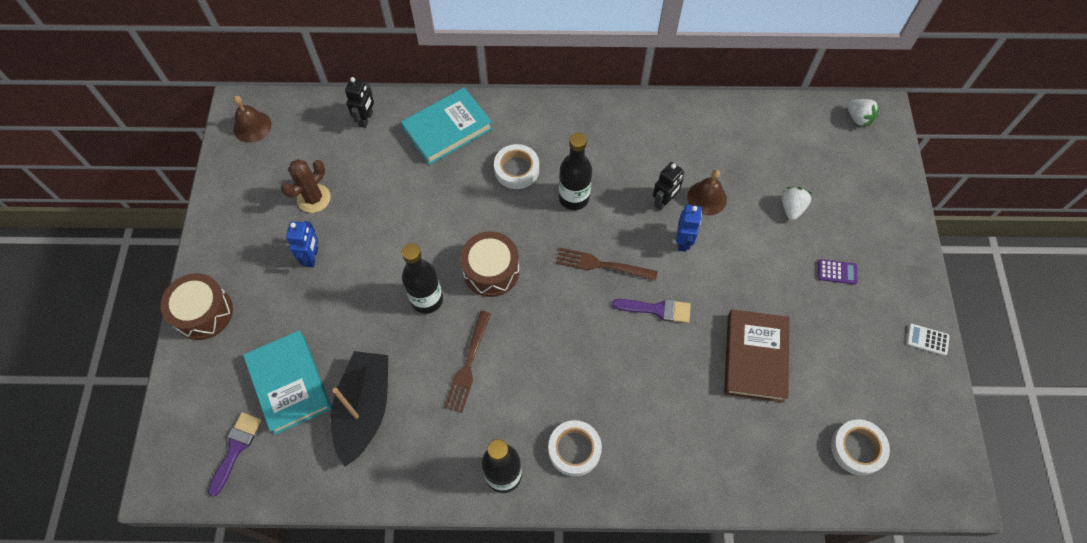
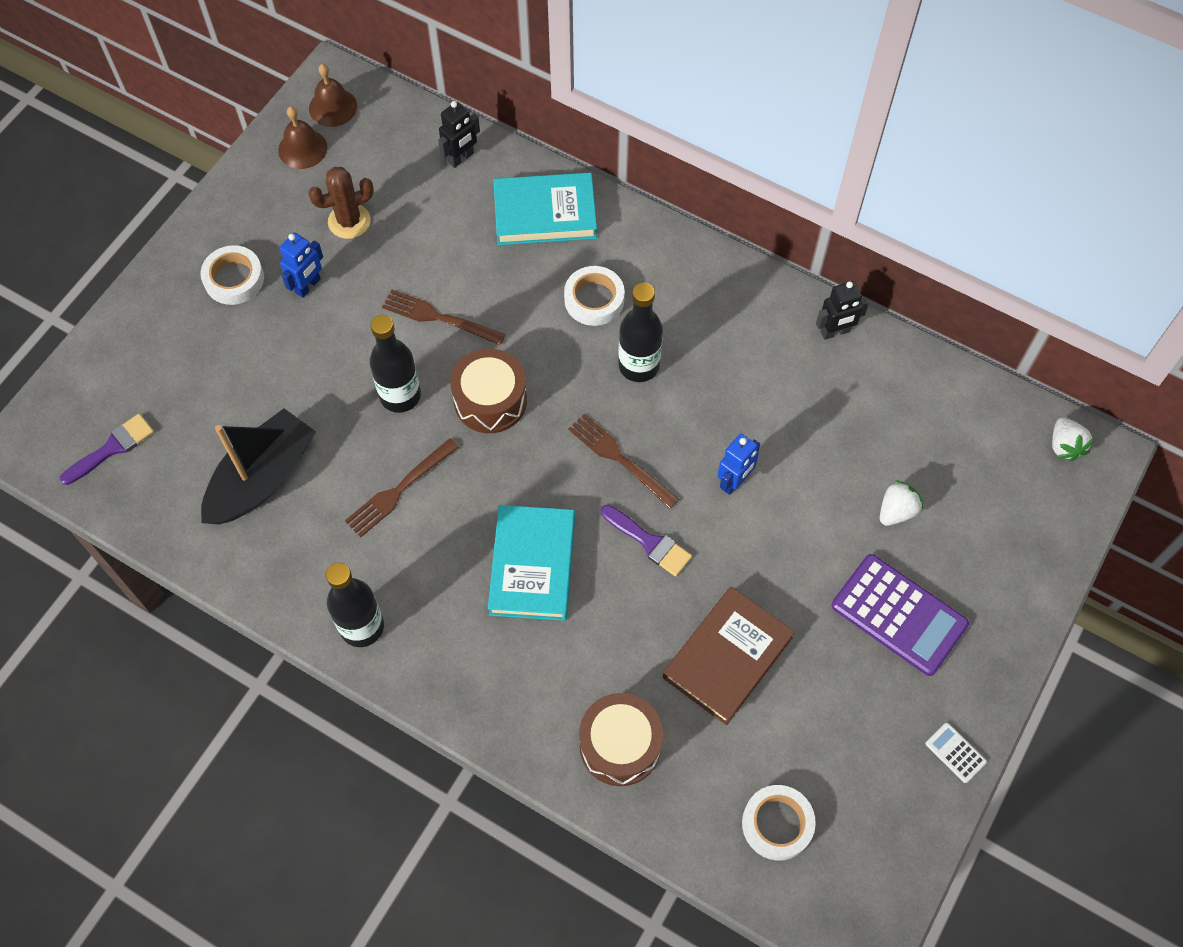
camera: 30 degrees right, 0 degrees up
(203, 312) = (163, 289): brown drum -> brown drum (620, 745)
(289, 384) = (204, 410): turquoise book -> turquoise book (532, 566)
(420, 233) = (439, 318): none -> brown fork
(574, 449) = (454, 643): white tape -> white tape (234, 279)
(664, 201) = (743, 424): black robot -> black robot (835, 332)
(707, 198) = (798, 446): brown bell -> brown bell (302, 149)
(837, 272) = (899, 615): purple calculator -> purple calculator, size x2.30

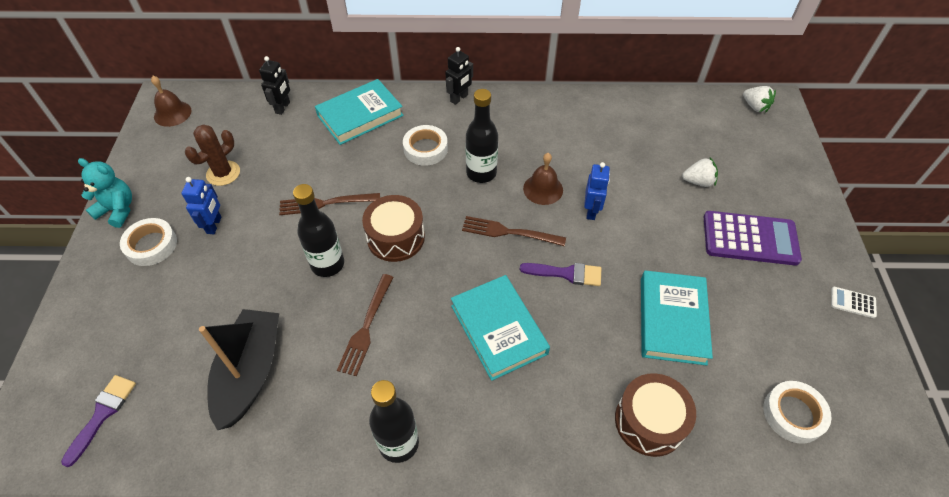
camera: 30 degrees left, 10 degrees down
(219, 216) = (117, 210): none -> turquoise teddy bear
(302, 149) = (163, 145): brown bell -> brown bell (543, 189)
(727, 657) = (672, 320): brown book -> turquoise book
(835, 332) = (584, 105): black robot -> black robot (459, 98)
(896, 511) = (698, 181): white strawberry -> white strawberry turned 75 degrees clockwise

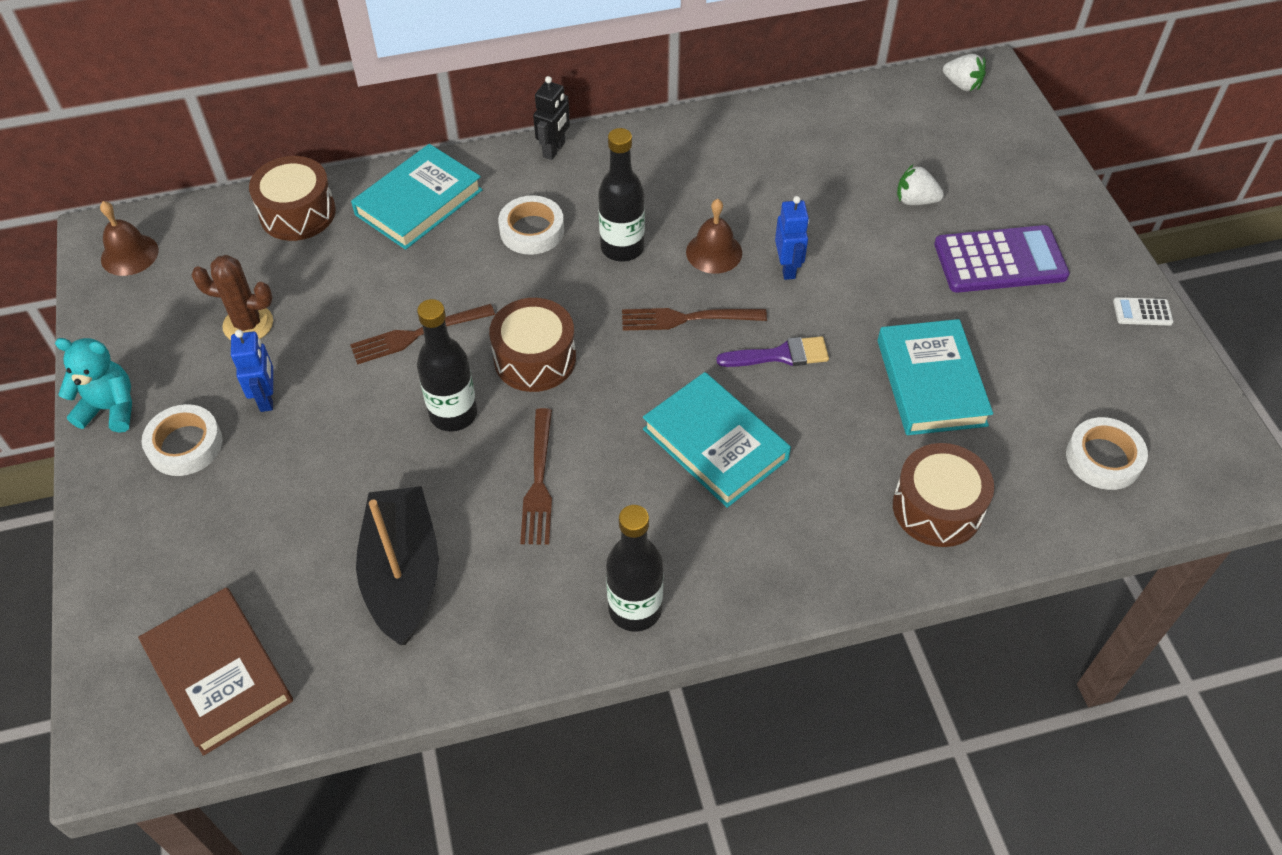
camera: 15 degrees left, 0 degrees up
(102, 414) = (219, 674): purple brush -> brown book
(223, 173) = (248, 324): brown cactus -> brown cactus turned 75 degrees clockwise
(283, 107) = (297, 213): black robot -> brown drum
(698, 181) = (915, 200): white strawberry -> white strawberry turned 150 degrees counterclockwise

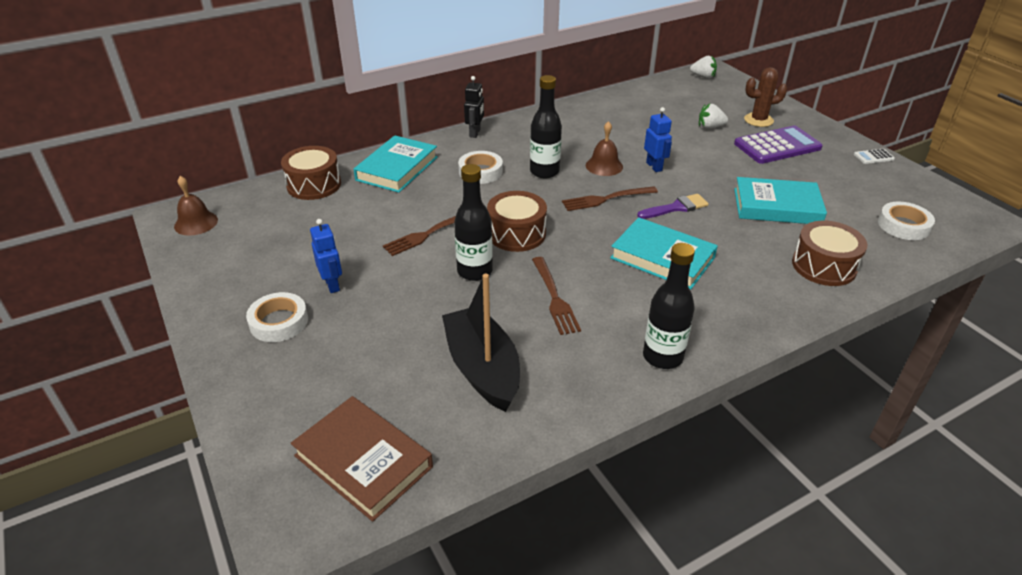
camera: 15 degrees left, 15 degrees down
(110, 408) = (210, 310): turquoise teddy bear -> none
(248, 324) = (301, 247): brown cactus -> brown cactus (758, 120)
(931, 382) = (777, 206): turquoise book -> turquoise book turned 60 degrees counterclockwise

